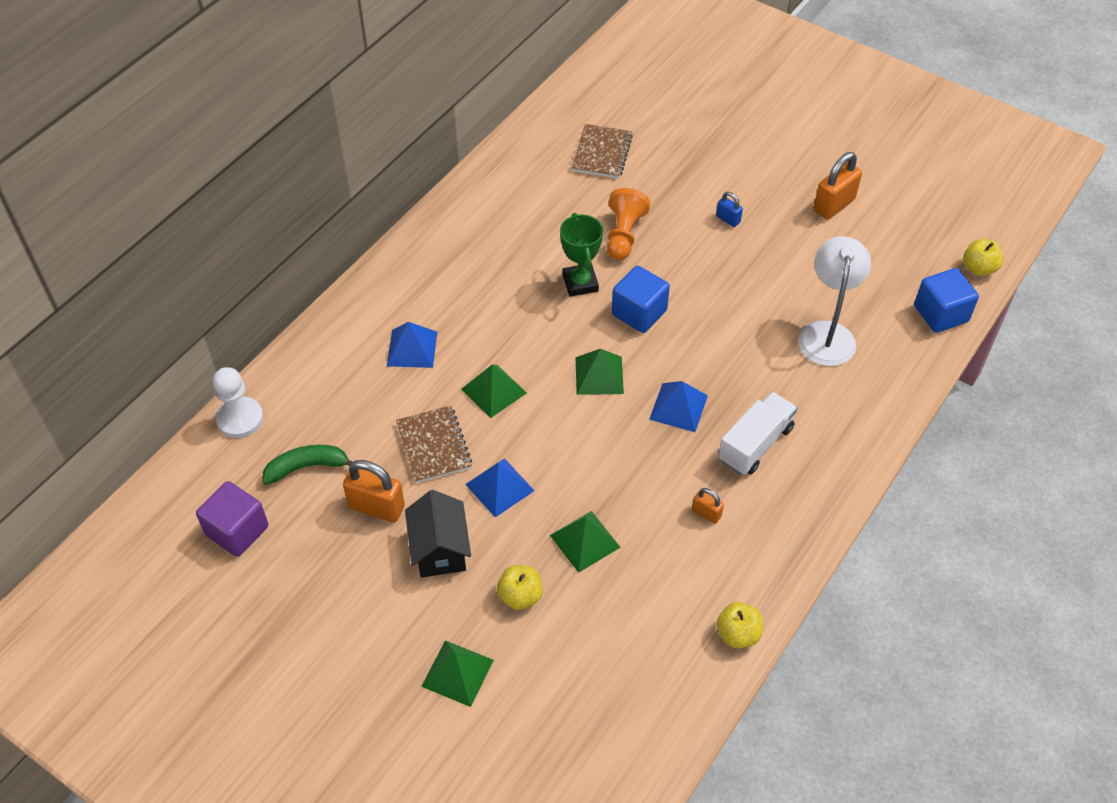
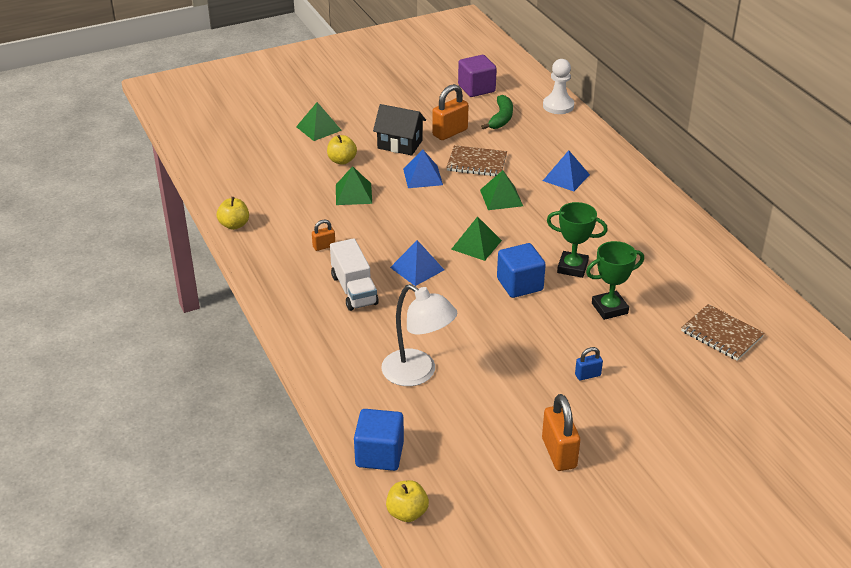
camera: 120 degrees right, 15 degrees down
(624, 235) = (609, 308): orange pawn -> green trophy

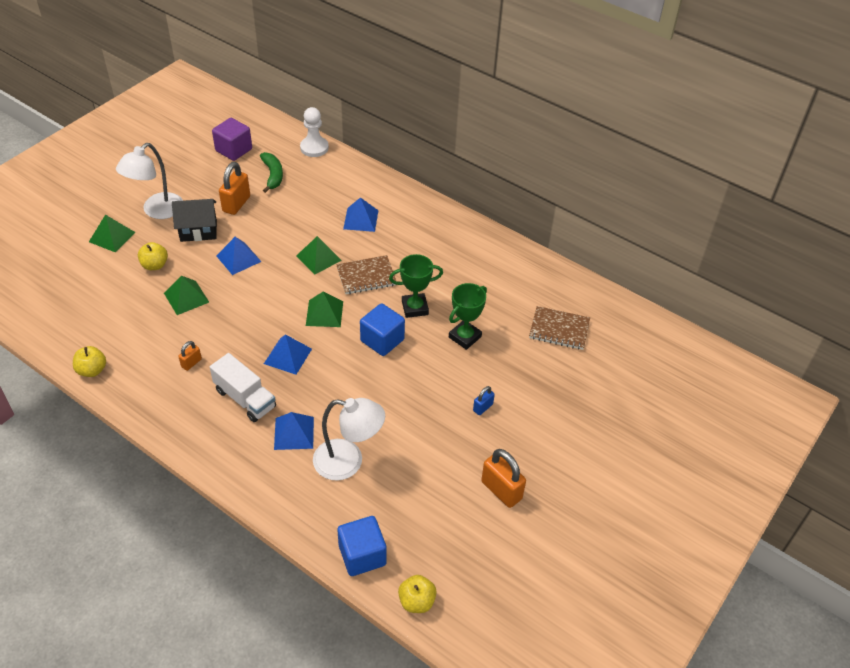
camera: 30 degrees left, 10 degrees up
(372, 119) = (157, 211): none -> white lamp
(381, 332) = (294, 433): none -> blue pyramid
(476, 163) = (278, 229): brown notebook -> brown notebook (366, 276)

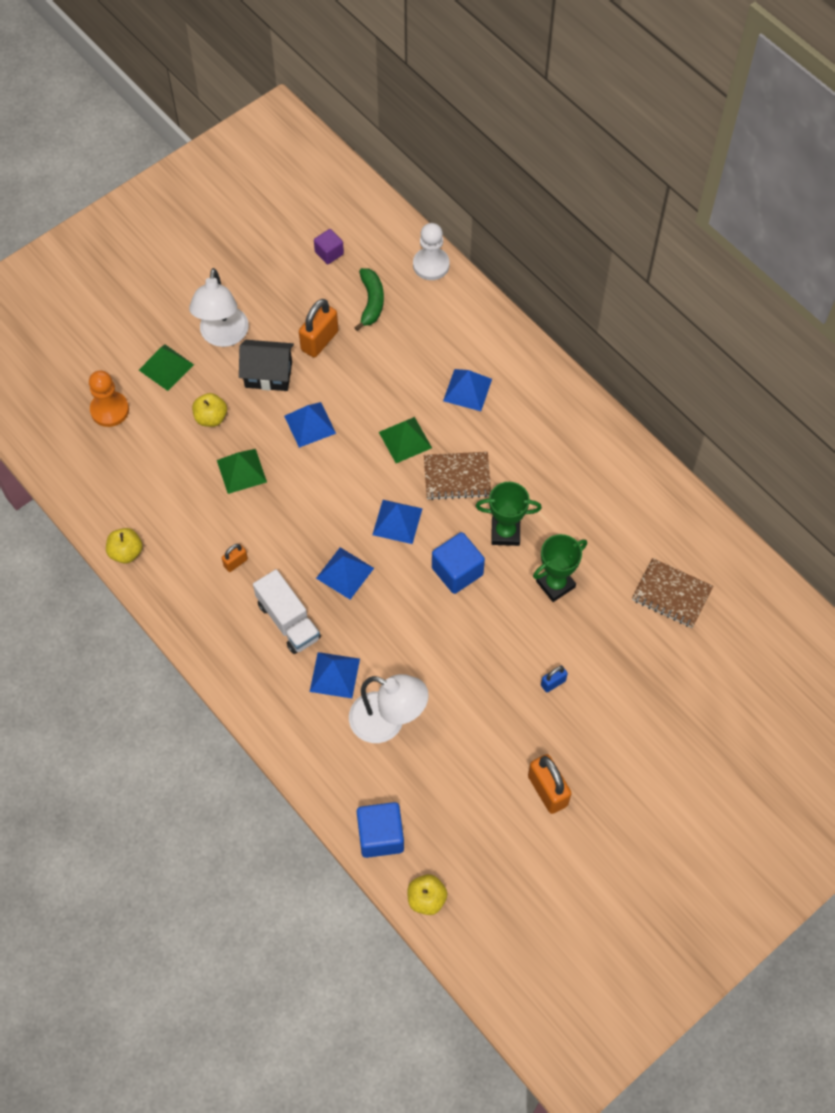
camera: 15 degrees right, 15 degrees up
(66, 272) = (110, 410): none -> orange pawn
(157, 211) = (223, 336): white lamp -> white lamp turned 45 degrees counterclockwise
(234, 150) = (329, 253): purple cube -> purple cube, size x0.62
(324, 313) = (397, 521): green pyramid -> blue pyramid

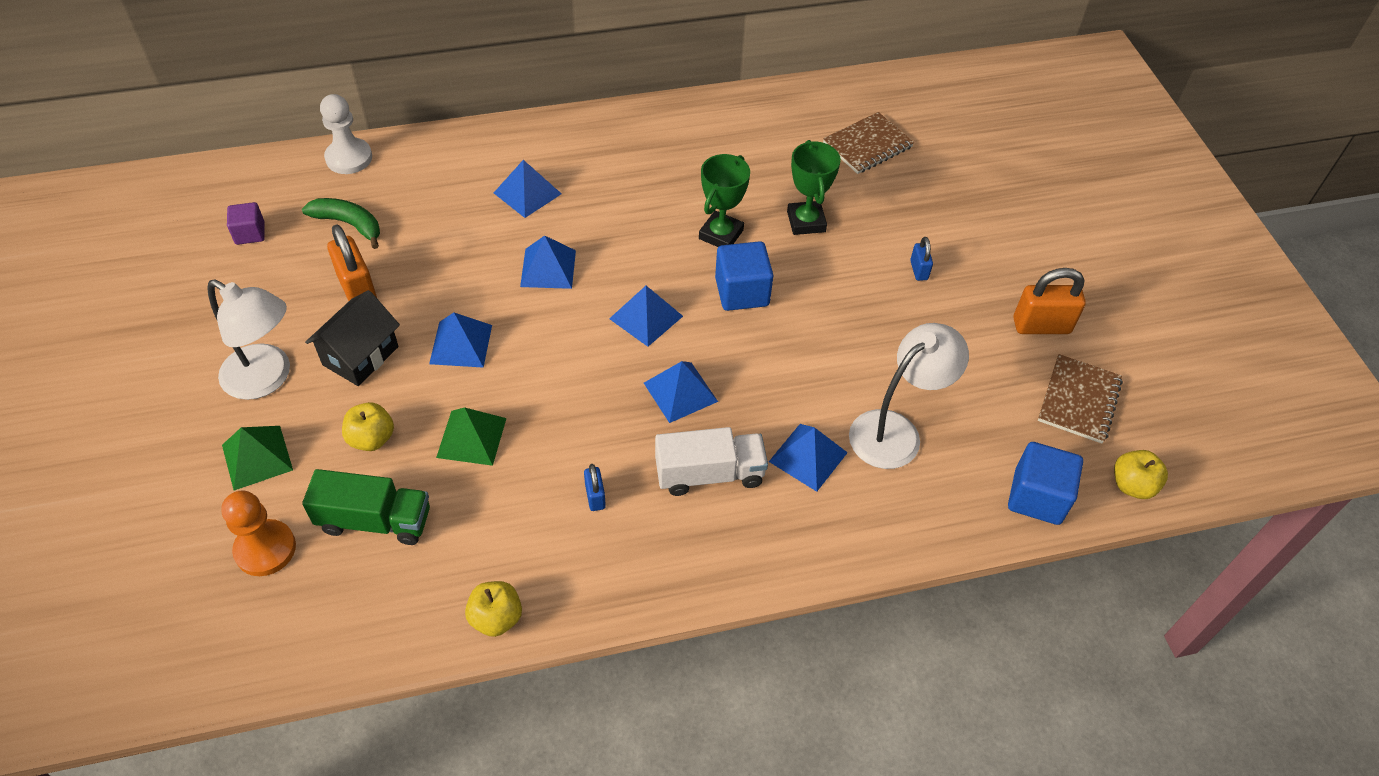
camera: 65 degrees left, 10 degrees down
(156, 453) = (375, 520): none -> green truck
(235, 562) = (595, 496): orange padlock -> blue padlock
(405, 440) = (548, 268): green pyramid -> blue pyramid
(457, 477) = (627, 245): brown notebook -> brown notebook (1079, 400)

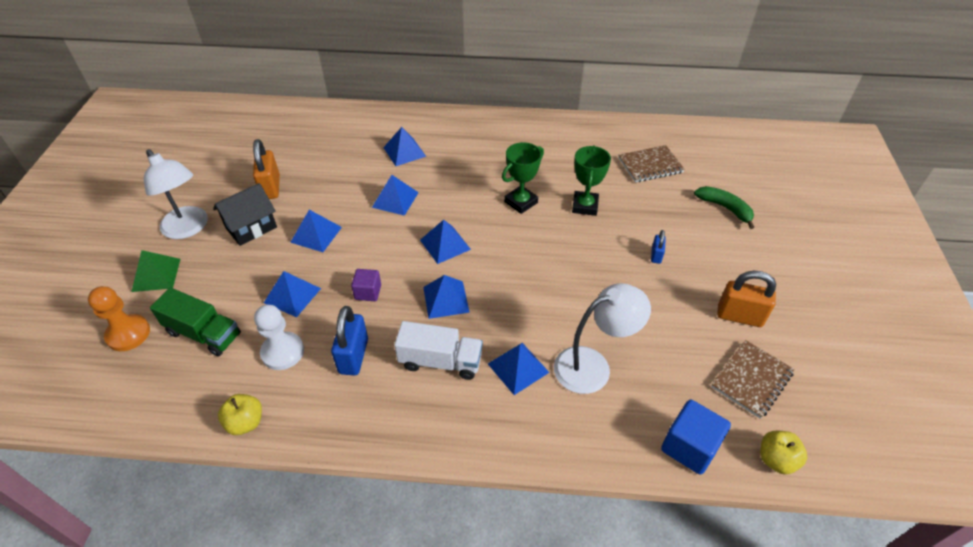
camera: 20 degrees right, 5 degrees down
(250, 233) = (226, 142): purple cube -> purple cube (368, 292)
(349, 158) = (306, 111): white pawn -> white pawn (282, 352)
(349, 224) = (286, 149): green banana -> green banana (725, 208)
(371, 439) = (230, 280): yellow apple -> none
(471, 437) = (292, 295): green pyramid -> blue pyramid
(595, 496) = (353, 356): blue padlock -> blue padlock, size x1.87
(742, 292) = (519, 242): blue cube -> none

